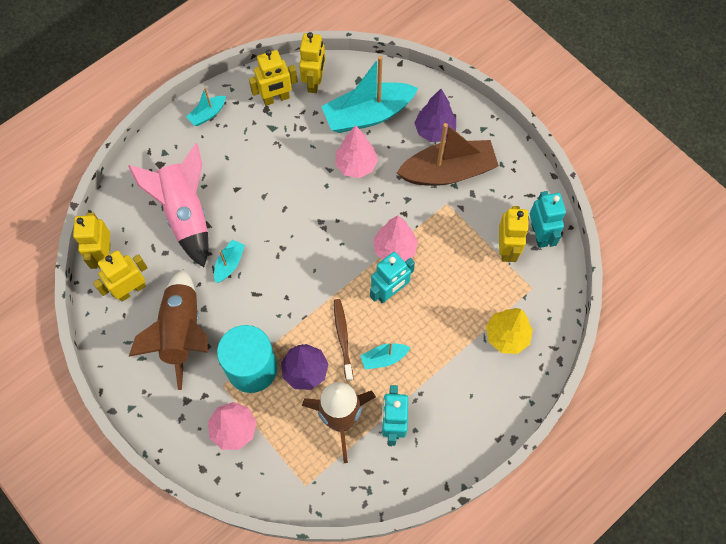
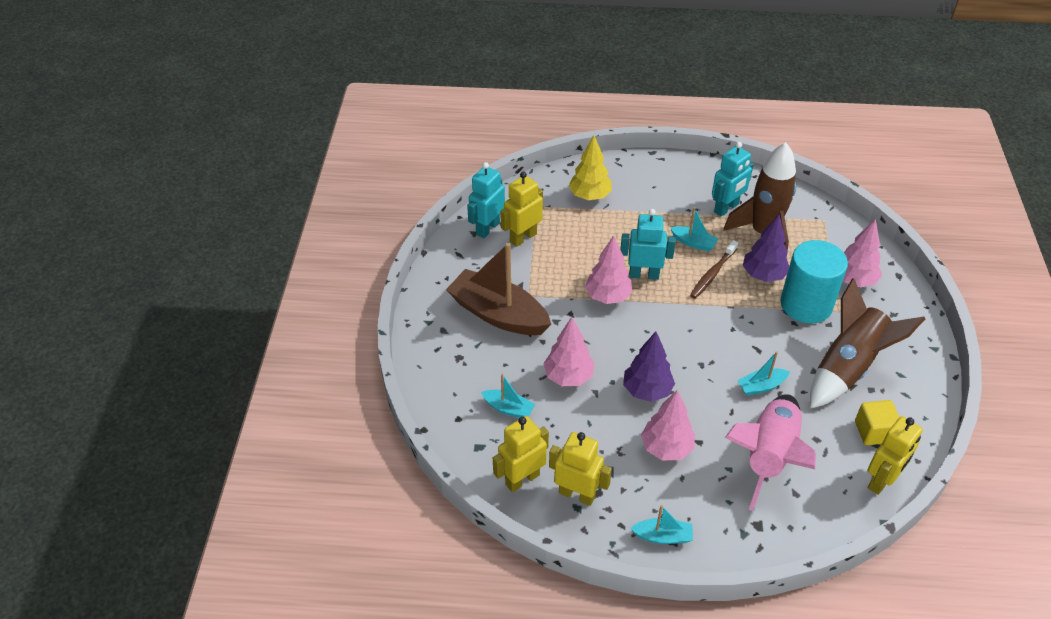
camera: 135 degrees left, 20 degrees down
(131, 290) = (873, 432): yellow robot -> yellow cube
(252, 168) = (666, 448): none -> pink tree
(368, 115) = (508, 408): turquoise boat -> turquoise boat, size x0.46
(434, 131) = (469, 350): purple tree -> purple tree (647, 391)

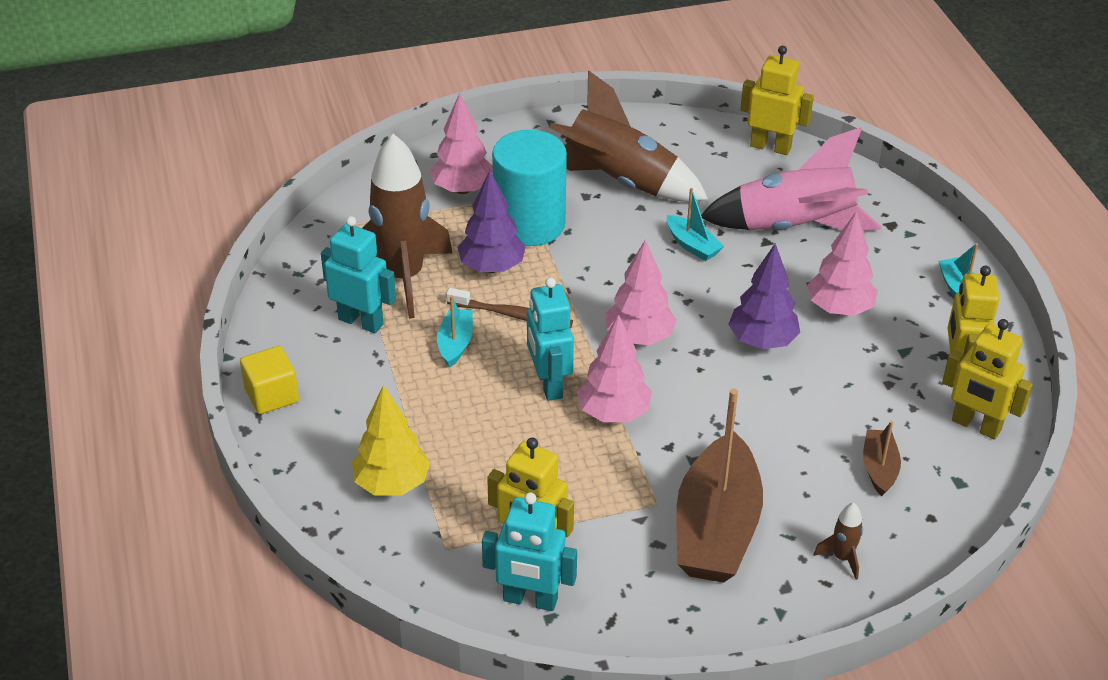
camera: 110 degrees left, 5 degrees down
(450, 362) = (842, 558): none -> brown rocket
(508, 408) = (879, 468): turquoise boat -> brown boat
(568, 377) = (787, 421): pink tree -> pink tree (639, 338)
(873, 432) = (706, 156): yellow cube -> yellow cube (272, 395)

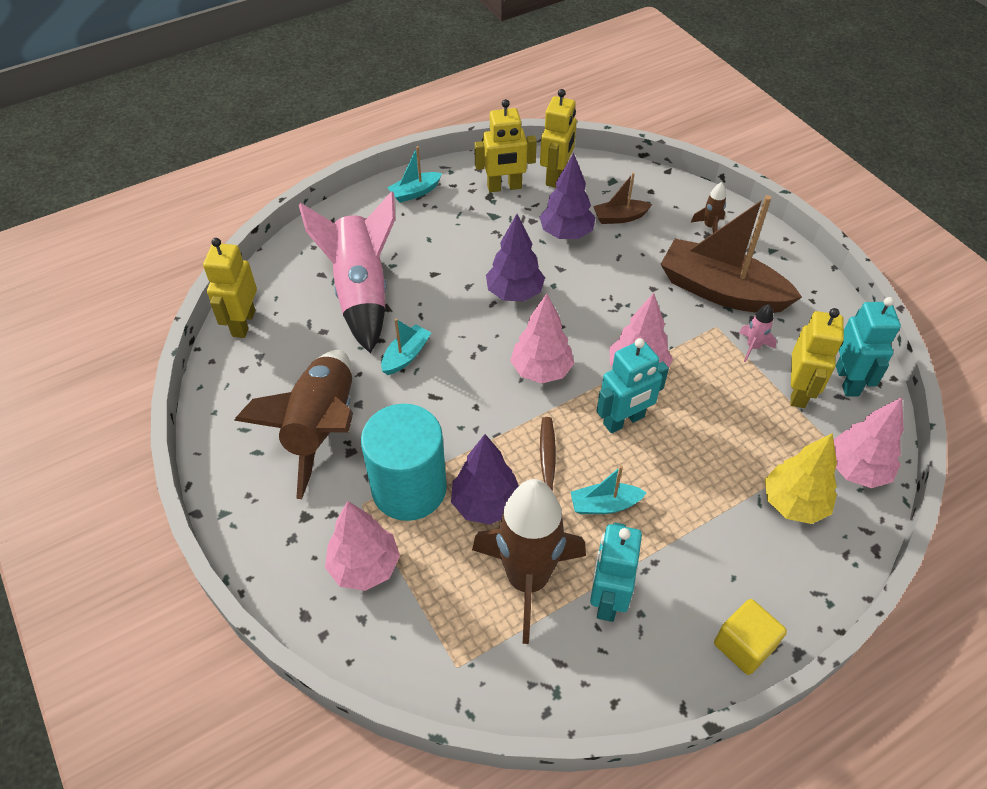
camera: 105 degrees left, 10 degrees up
(613, 527) = (753, 347): none -> pink rocket
(716, 529) = (721, 291): brown boat -> brown boat turned 150 degrees counterclockwise
(839, 309) = (459, 254): pink tree -> pink tree (856, 469)
(857, 409) = (566, 233): none -> purple tree

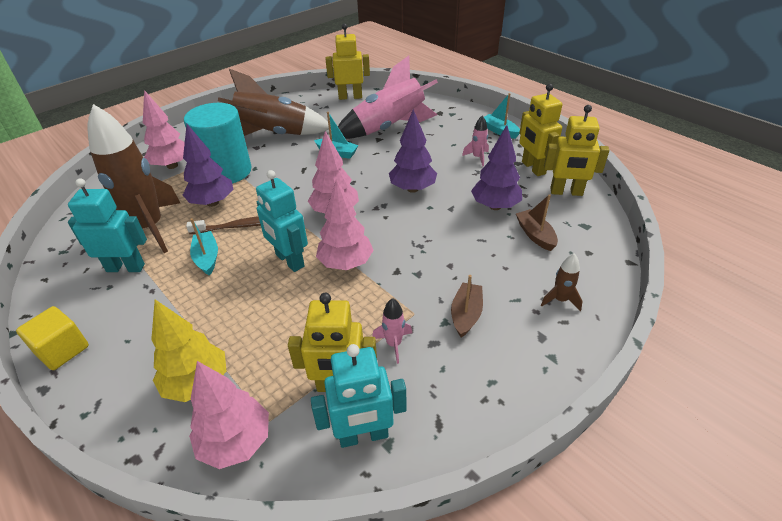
camera: 80 degrees right, 10 degrees down
(467, 225) = (477, 157): none -> pink rocket
(721, 291) = (466, 314): brown boat -> brown boat, size x0.46

